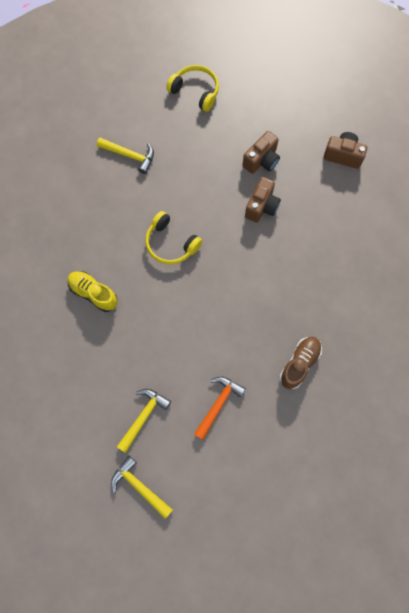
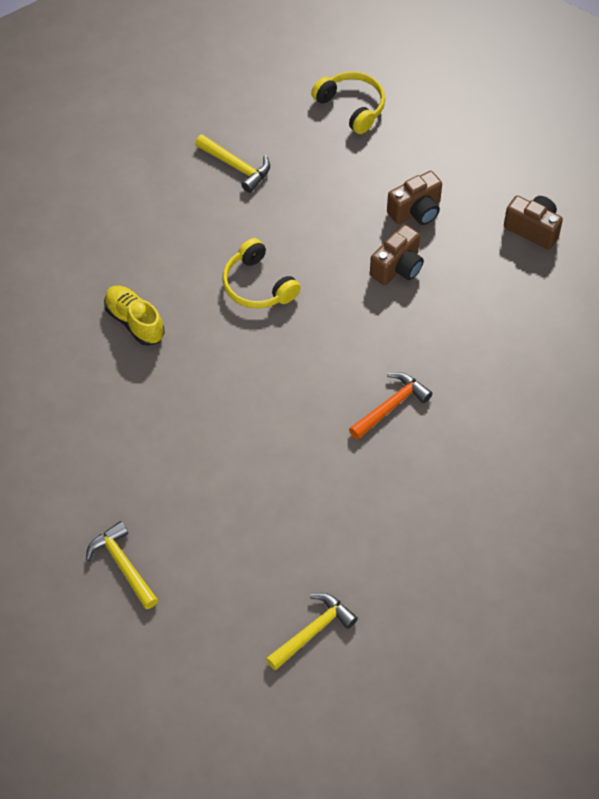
camera: 15 degrees right, 15 degrees down
(143, 416) = (155, 484): yellow hammer -> yellow hammer (313, 631)
(218, 404) = (260, 493): orange hammer -> orange hammer (391, 406)
(299, 364) = (387, 471): brown shoe -> none

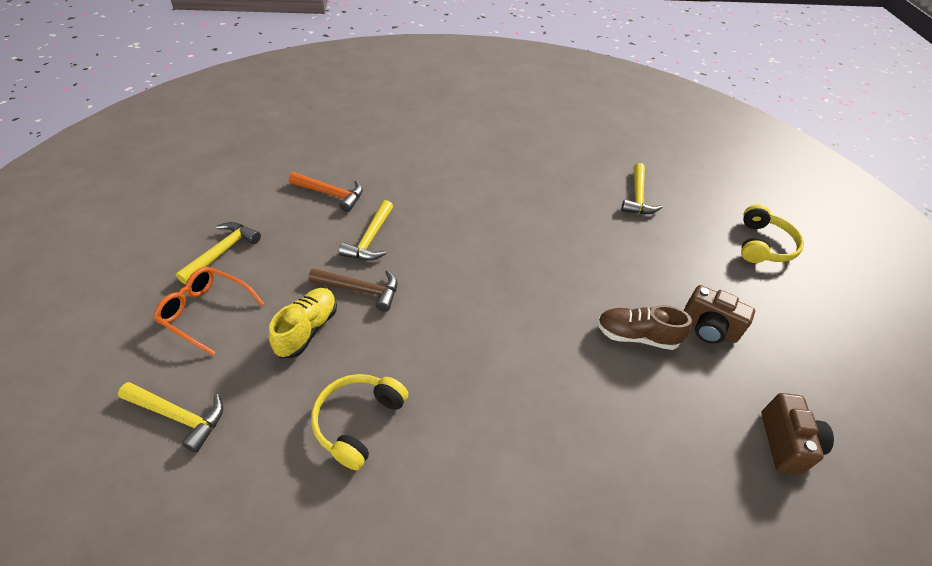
camera: 60 degrees right, 10 degrees down
(135, 322) = (455, 188): yellow shoe -> yellow shoe (307, 330)
(172, 428) = (370, 239): none -> yellow hammer
(202, 593) = (206, 312): none -> orange glasses
(238, 458) = (360, 290): none -> brown hammer
(258, 285) = (540, 245): yellow headphones -> yellow headphones (358, 422)
(391, 406) = (478, 388): orange hammer -> orange hammer (331, 194)
(397, 267) = (636, 336): brown camera -> brown shoe

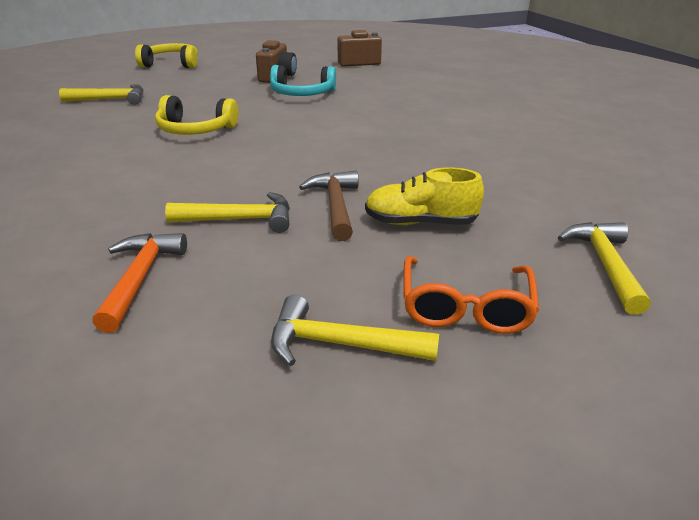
camera: 105 degrees left, 15 degrees down
(358, 422) = (490, 173): yellow headphones -> yellow headphones (195, 130)
(636, 336) = (302, 94): brown shoe -> turquoise headphones

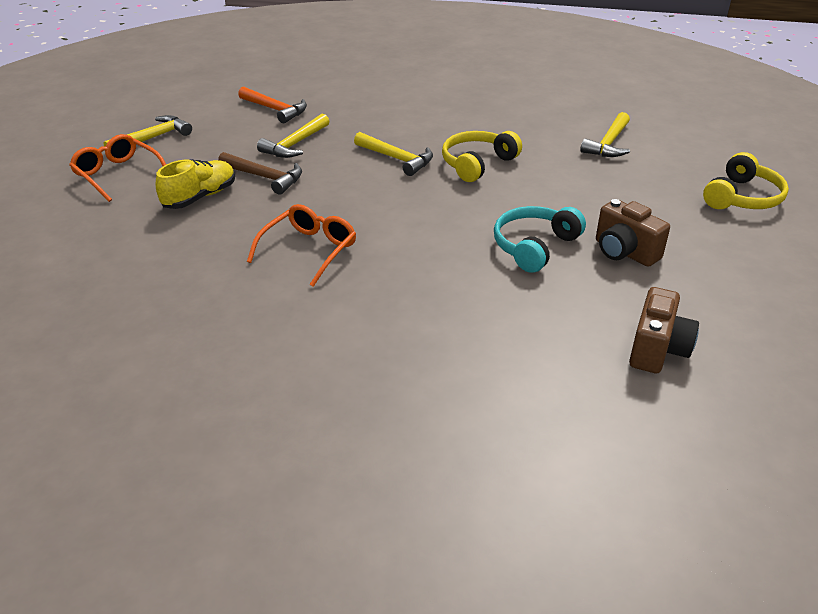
camera: 125 degrees right, 5 degrees up
(413, 147) = (309, 250): none -> orange glasses
(605, 265) = (60, 235): yellow hammer -> yellow hammer (397, 159)

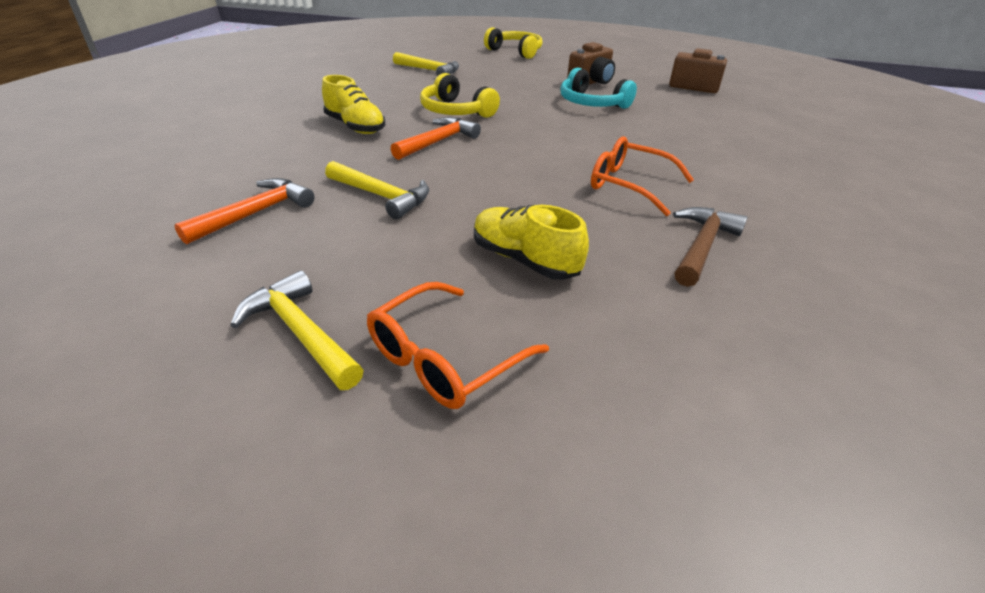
camera: 90 degrees left, 0 degrees up
(265, 177) = (471, 214): brown hammer -> brown hammer (702, 246)
(397, 159) = (438, 142): yellow hammer -> orange hammer
(424, 123) = (355, 127): none -> yellow shoe

